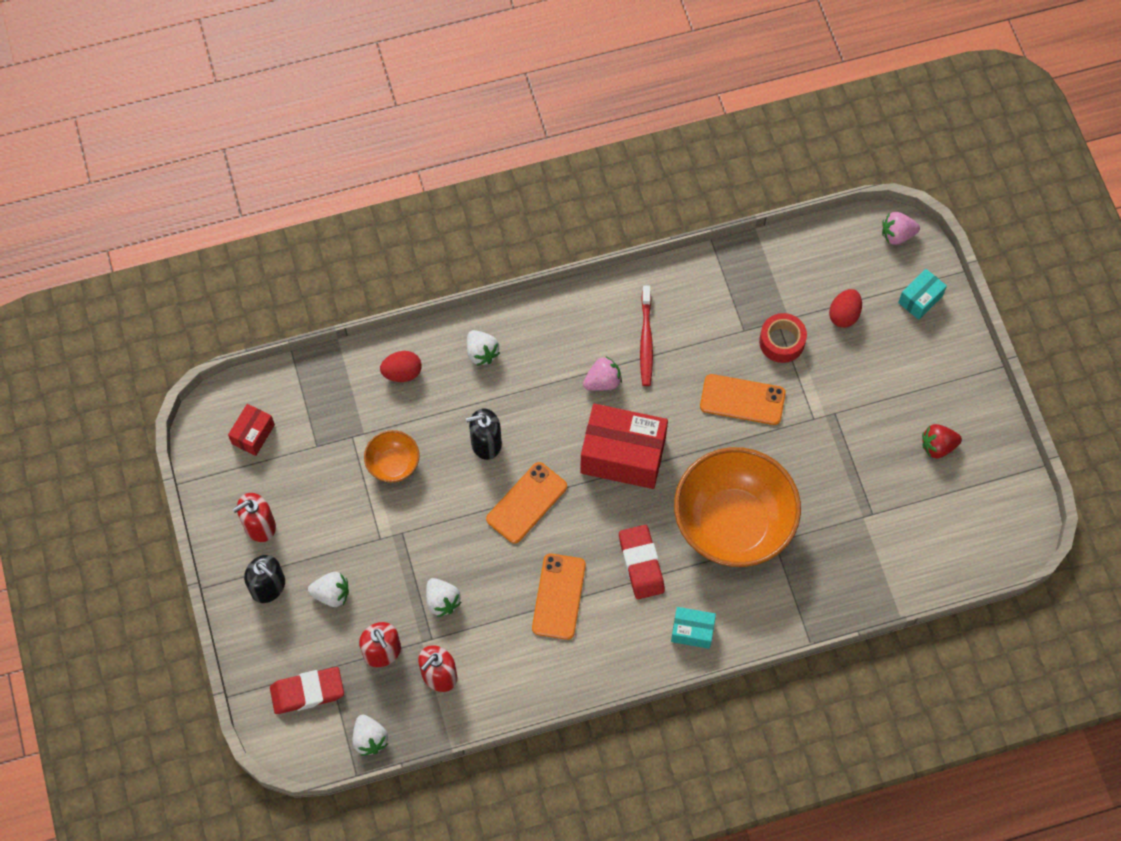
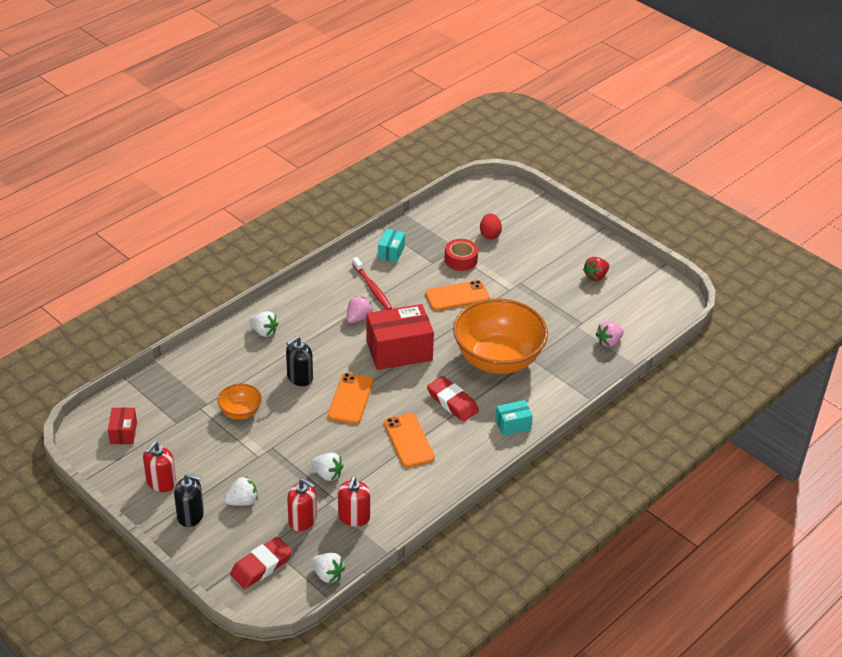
camera: 30 degrees left, 25 degrees down
(402, 373) = (214, 361): red egg -> none
(897, 235) = (493, 188): pink strawberry -> pink strawberry (609, 342)
(920, 299) = (530, 212): turquoise box -> turquoise box (391, 252)

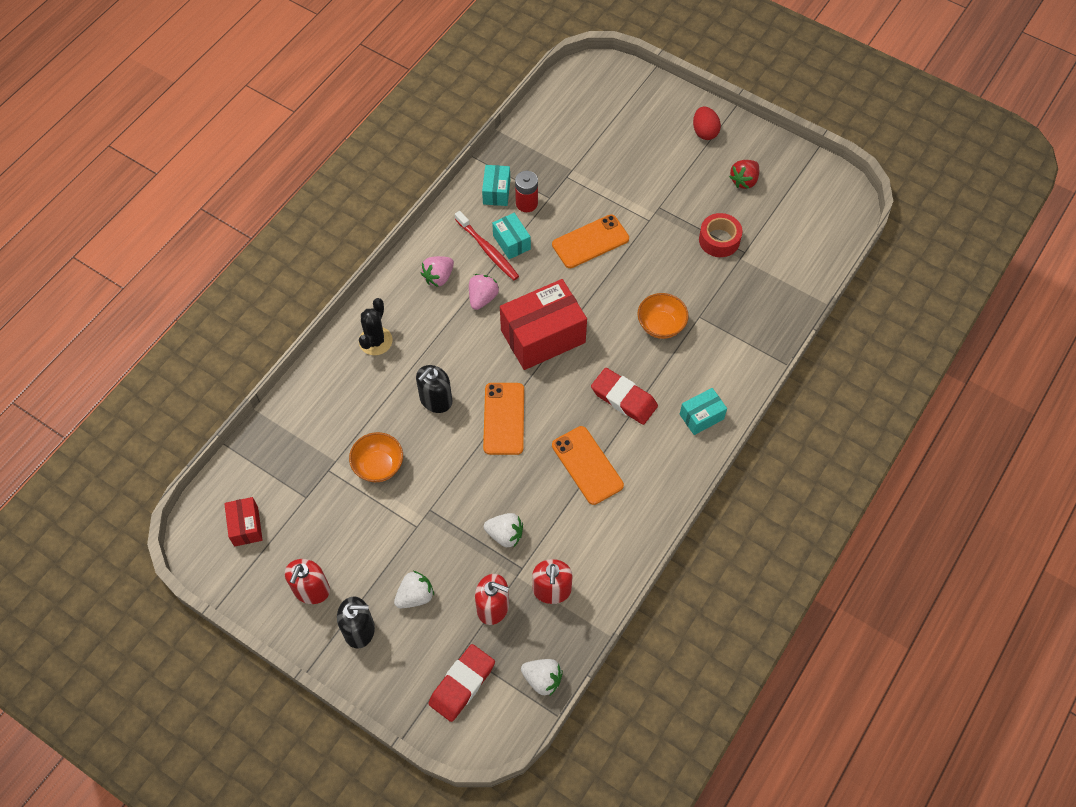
camera: 10 degrees left, 20 degrees up
(264, 332) = (375, 341): white strawberry -> black cactus
(393, 286) = (511, 242): none -> turquoise box
(413, 263) = (526, 203): none -> red battery
(461, 260) = (581, 187): red tape -> red tape (719, 240)
(490, 234) = (606, 143): red egg -> red egg (704, 132)
(497, 359) = (661, 325): orange bowl -> orange bowl, size x0.45
(609, 342) = (782, 273): pink strawberry -> pink strawberry (438, 277)

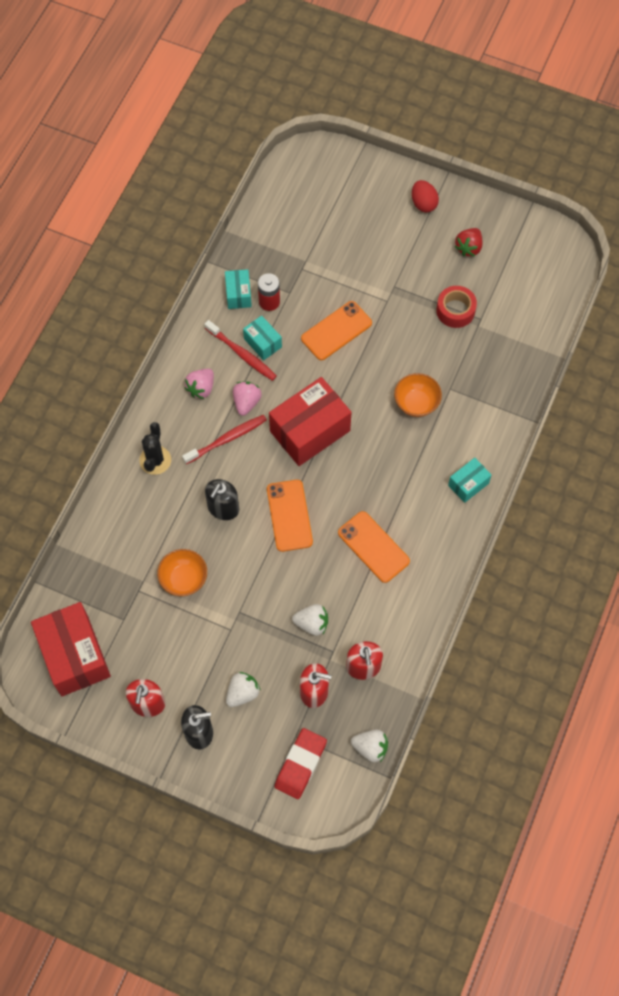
camera: 10 degrees left, 5 degrees up
(246, 526) = (74, 655): red box -> red box, size x1.99
(454, 331) = (227, 439): none -> red toothbrush
(624, 398) = (395, 479): red eraser -> none

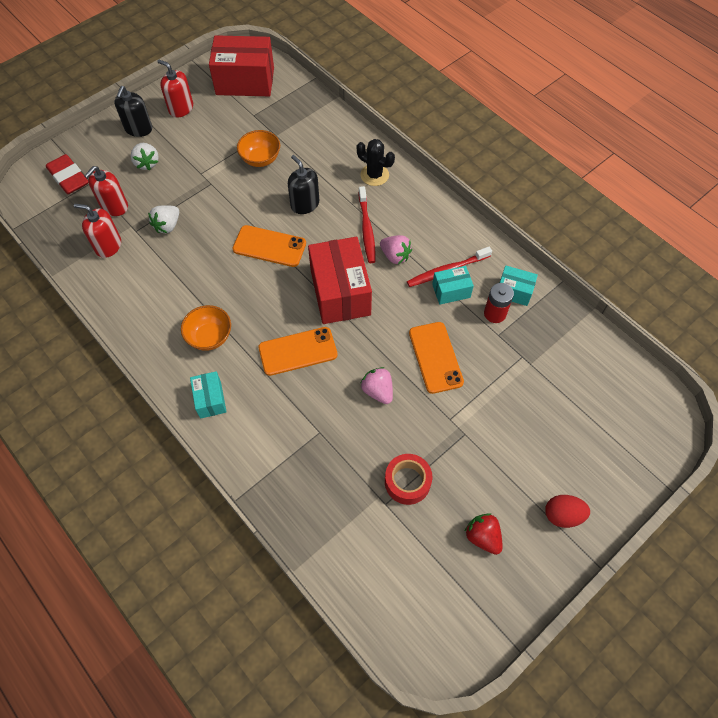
camera: 115 degrees right, 5 degrees down
(201, 388) = (426, 228): pink strawberry -> pink strawberry (378, 391)
(370, 748) = (44, 224): white strawberry -> none
(373, 547) = (202, 295): orange phone -> orange phone (298, 351)
(416, 403) = (320, 393): orange bowl -> orange bowl (210, 337)

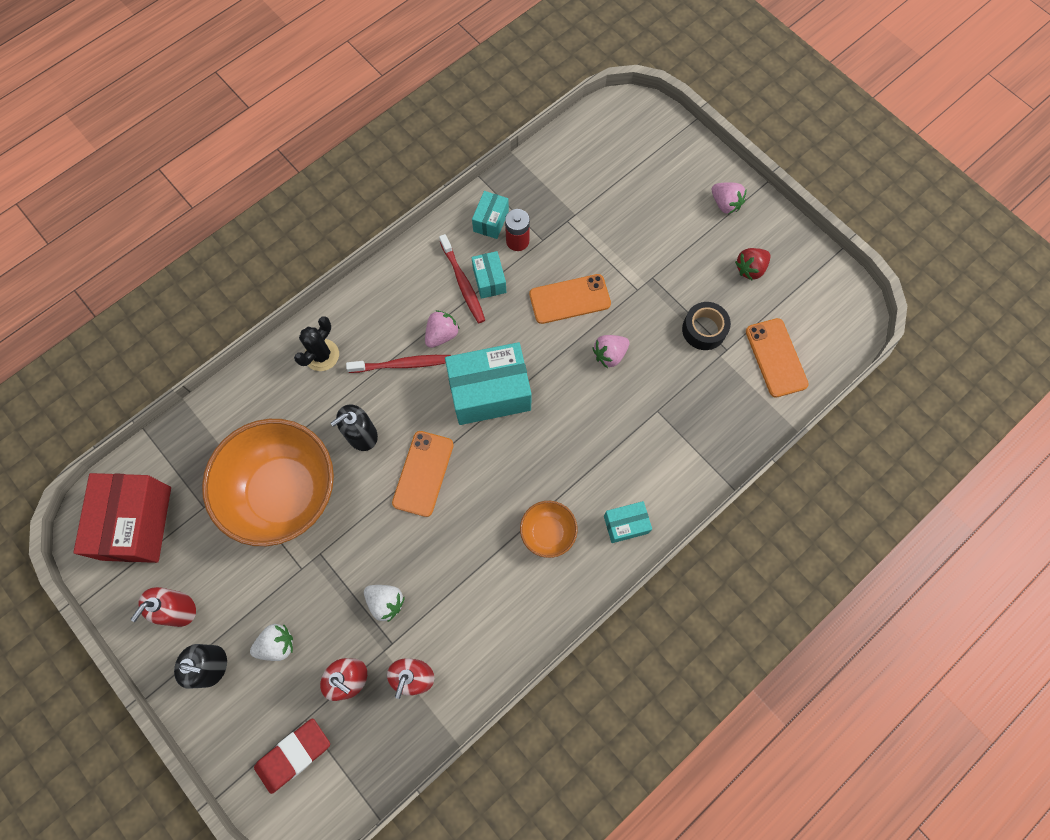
camera: 90 degrees left, 10 degrees up
(260, 159) = (284, 492): orange bowl -> orange bowl, size x2.22
(298, 351) = (565, 435): orange phone -> orange phone (776, 357)
(340, 292) = (489, 392): red box -> turquoise box
(407, 482) = (704, 329): red tape -> black tape
(562, 515) = (725, 204): red egg -> pink strawberry

